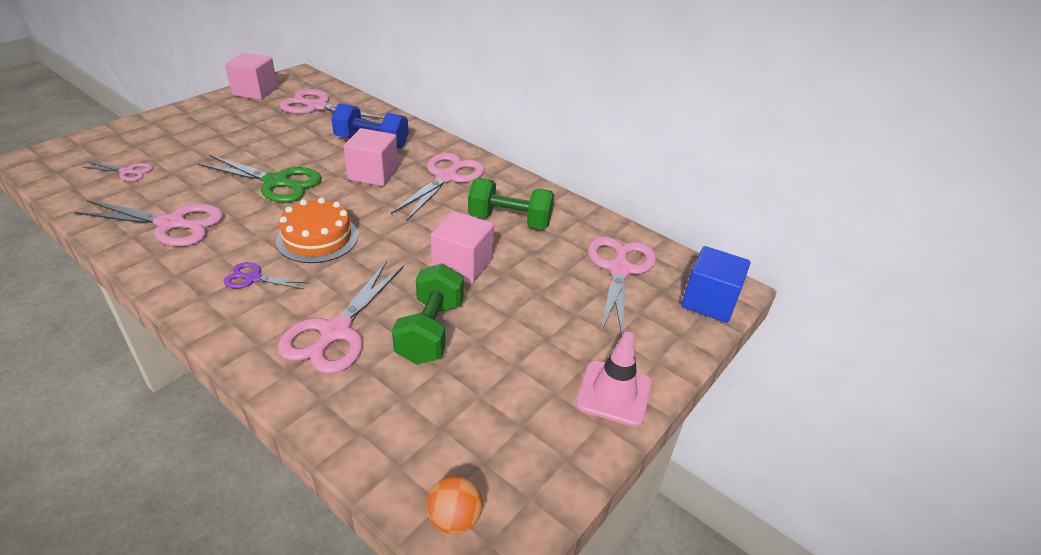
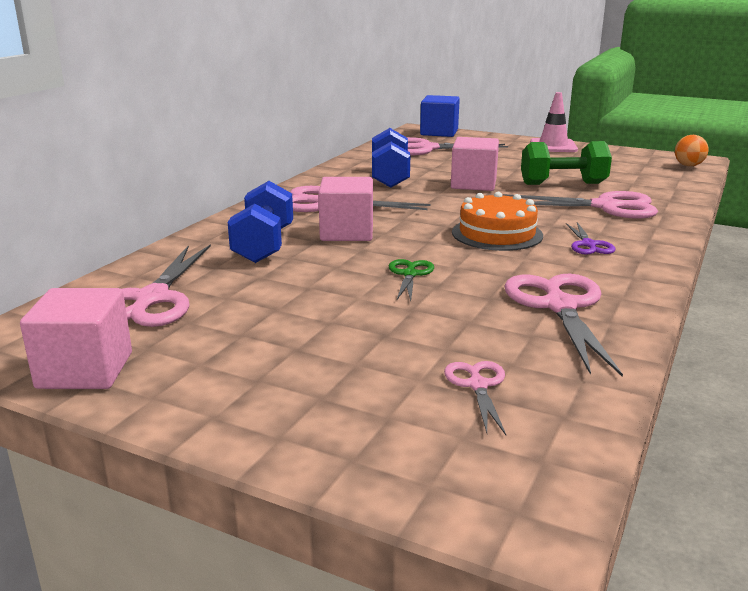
camera: 100 degrees left, 15 degrees down
(276, 182) = (410, 274): green scissors -> green scissors, size x0.52
(510, 221) = (390, 177): green dumbbell -> blue dumbbell

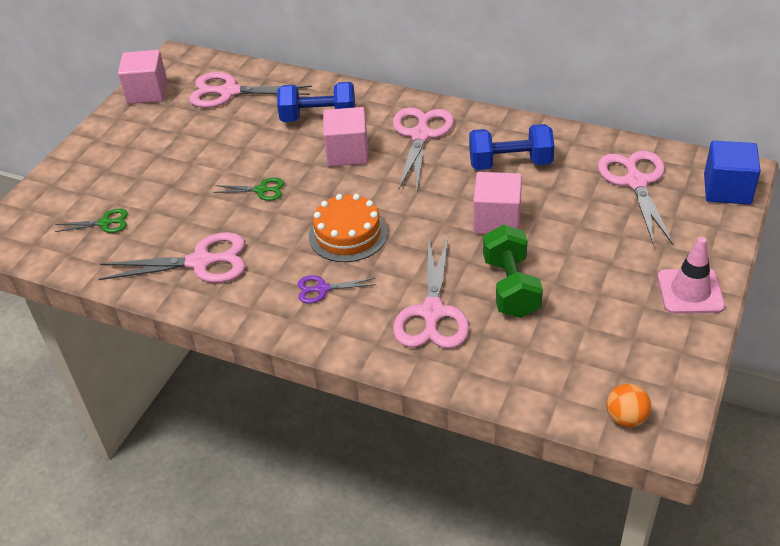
camera: 90 degrees right, 20 degrees up
(478, 385) = (105, 223): pink scissors -> green scissors

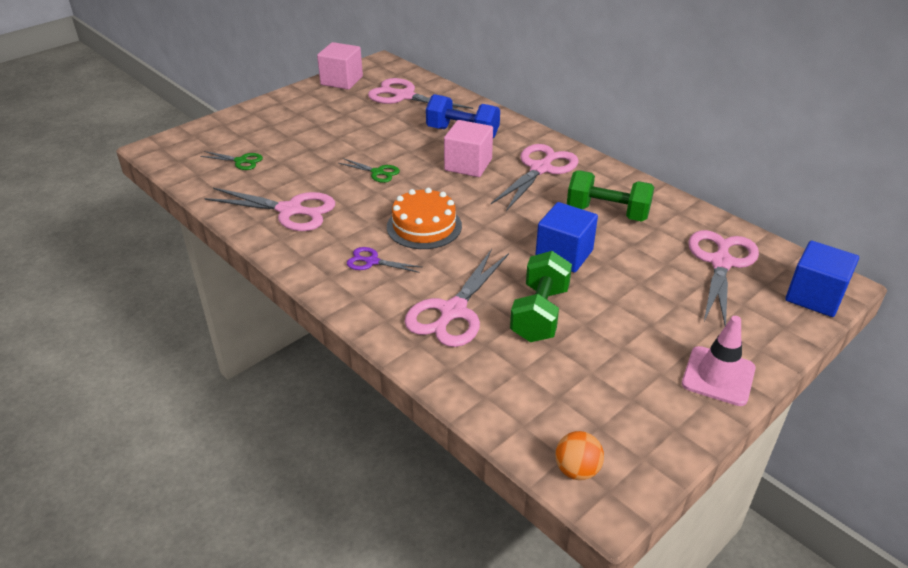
camera: 20 degrees right, 5 degrees down
(497, 220) = (564, 254): pink cube -> blue cube
(510, 163) = (607, 213): blue dumbbell -> green dumbbell

